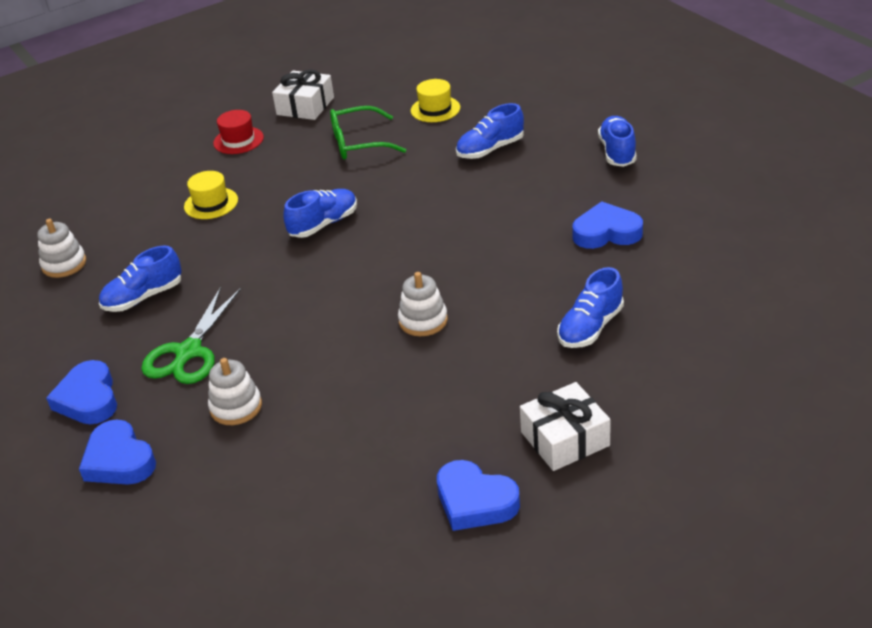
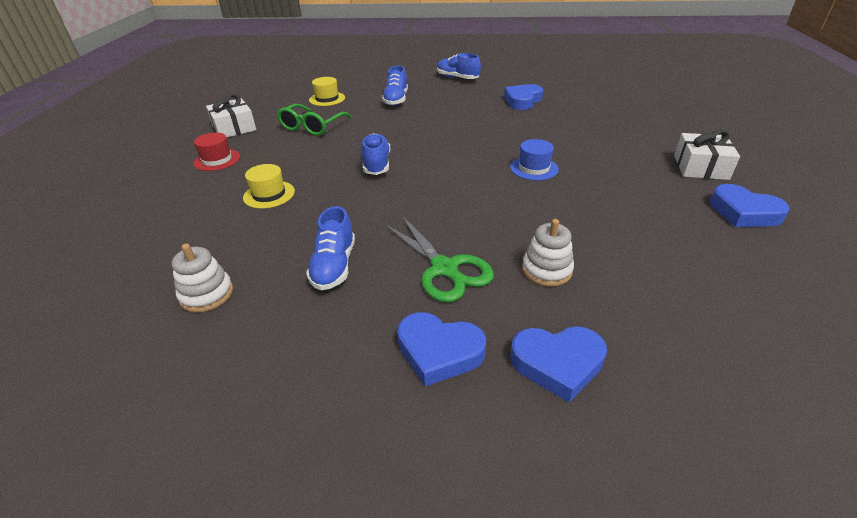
camera: 55 degrees left, 0 degrees up
(423, 320) = (534, 168): white stacking toy -> blue hat
(475, 501) = (743, 212): blue heart -> blue heart turned 60 degrees clockwise
(590, 327) = (602, 129): blue shoe -> none

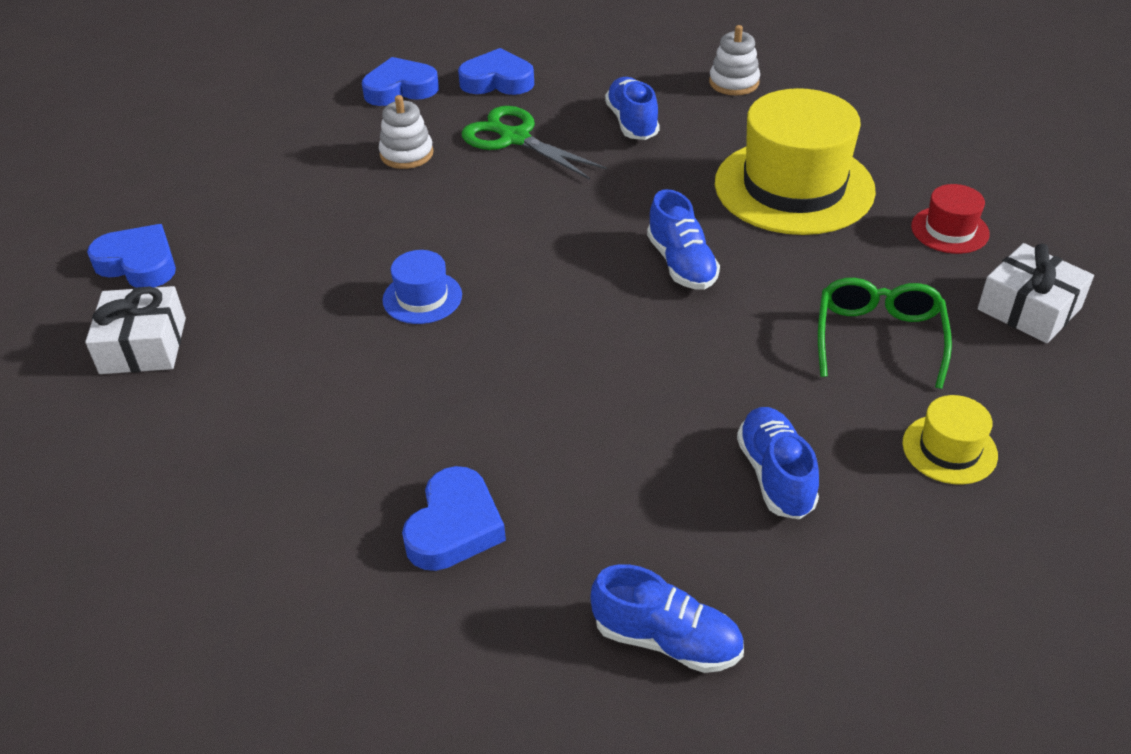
camera: 165 degrees right, 5 degrees up
(269, 194) = (794, 187): yellow hat -> yellow hat, size x2.20

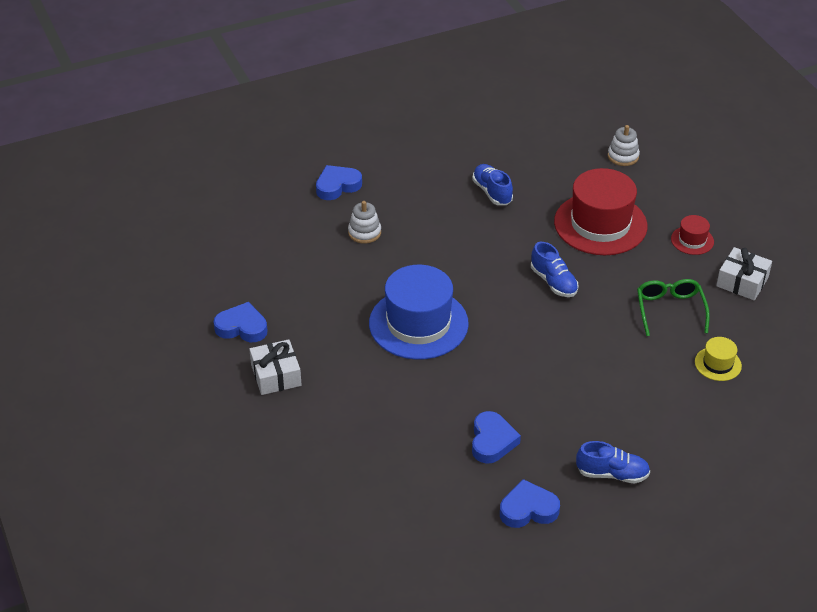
camera: 15 degrees left, 0 degrees up
(422, 297) = (418, 323): blue hat -> blue hat, size x2.20
(497, 81) = (396, 172): blue heart -> blue heart (528, 509)
(514, 138) = (425, 212): green scissors -> none
(734, 82) = (543, 155): white stacking toy -> white stacking toy (623, 156)
(775, 475) = (638, 390): blue shoe -> none
(794, 187) = (600, 224): yellow hat -> red hat

